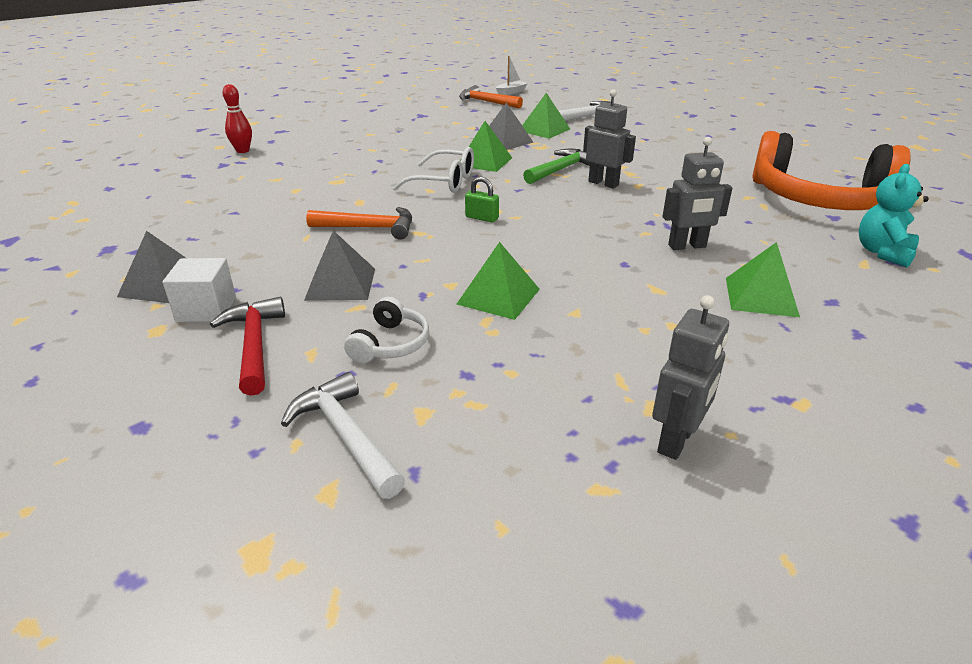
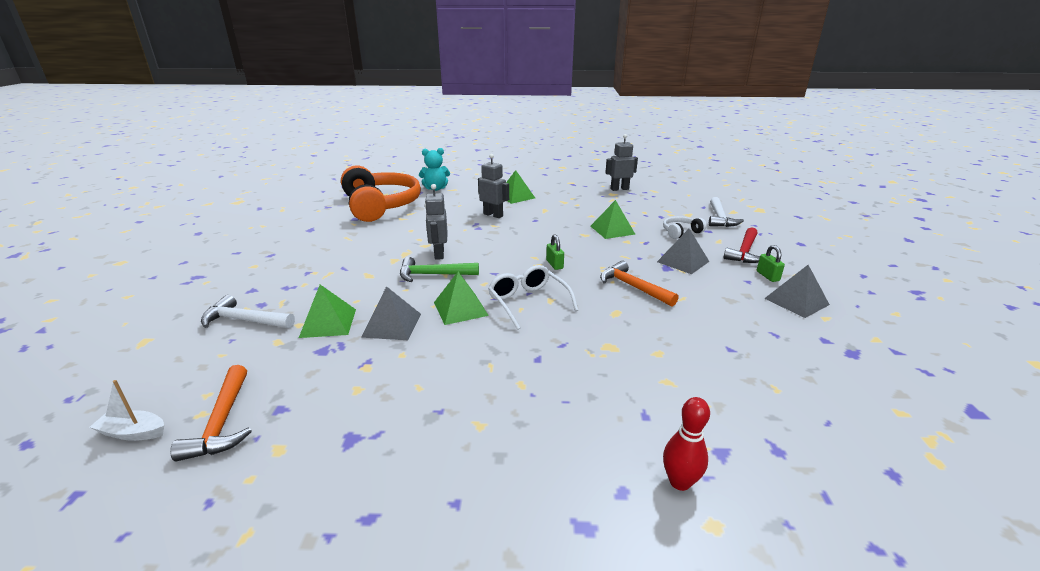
camera: 135 degrees left, 5 degrees down
(206, 309) = (767, 276): white cube -> green padlock

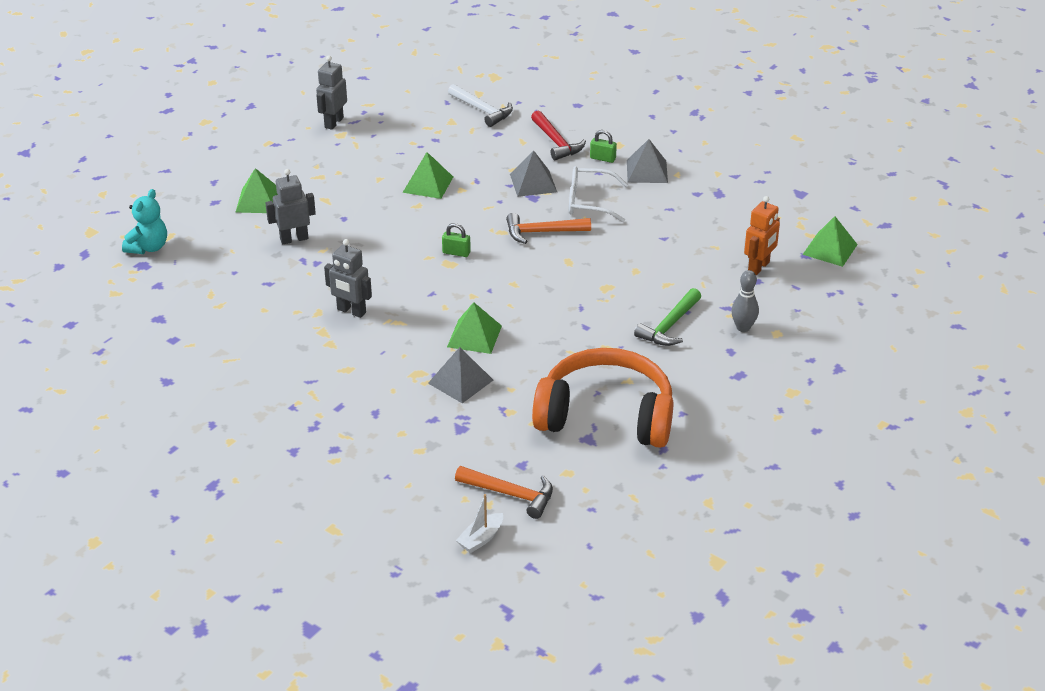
camera: 55 degrees left, 10 degrees up
(245, 320) = (358, 463): white hammer -> none
(328, 323) = (417, 415): green pyramid -> green pyramid (830, 249)
(380, 206) = (154, 308): orange headphones -> orange headphones (606, 415)
(433, 275) = (393, 329): green hammer -> green hammer (670, 326)
(528, 302) = (504, 297): white glasses -> white glasses (589, 202)
(679, 482) = (743, 328): red bowling pin -> grey bowling pin
(681, 232) = (482, 150): white headphones -> none
(802, 440) = (759, 267): none -> orange robot

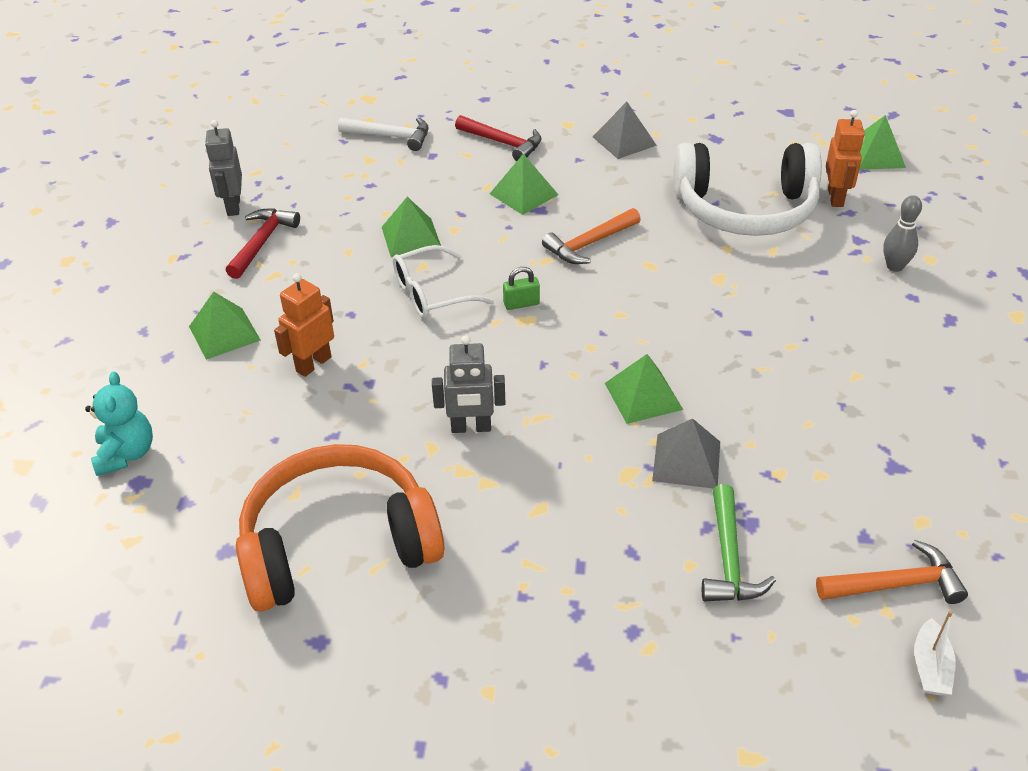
camera: 30 degrees left, 5 degrees up
(294, 239) = (313, 364): grey robot -> orange robot
(330, 153) = (262, 243): none -> red hammer
(533, 183) = (523, 194): grey pyramid -> green pyramid
(589, 202) = (602, 193): white glasses -> white glasses (431, 294)
(602, 158) = (567, 143): green padlock -> none
(606, 415) = (881, 428): orange headphones -> orange headphones (338, 544)
(670, 326) = (826, 294): green hammer -> green hammer (729, 558)
(680, 250) = (745, 209): none -> white headphones

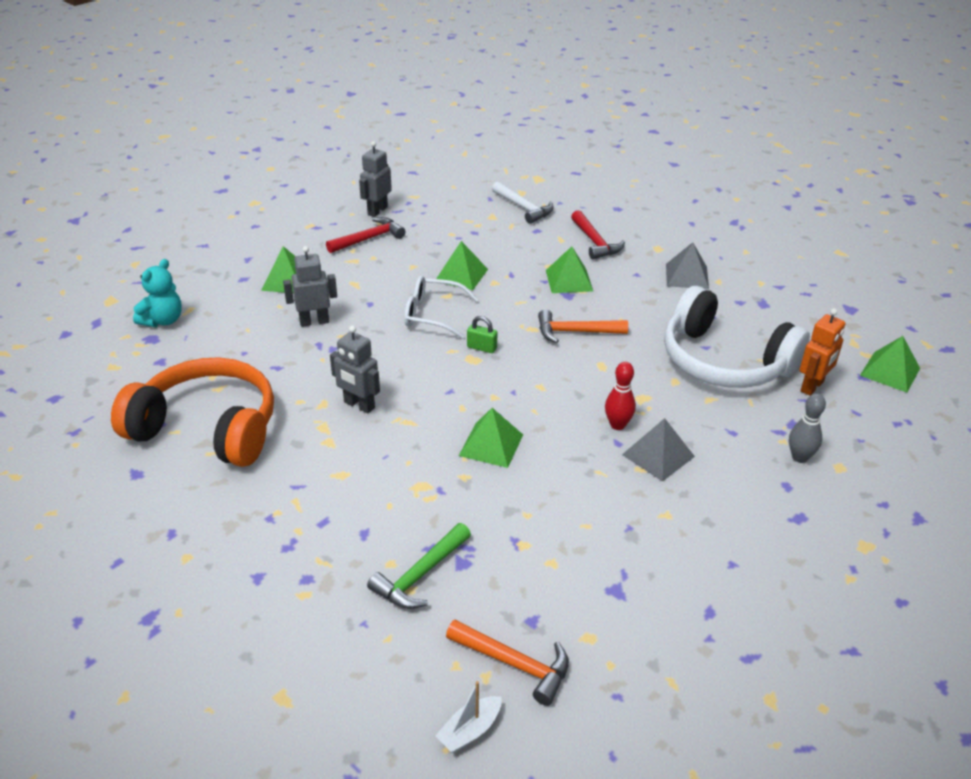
camera: 35 degrees right, 5 degrees down
(313, 364) = (314, 322): orange robot -> grey robot
(686, 460) = (469, 500): grey pyramid -> grey pyramid (658, 455)
(727, 315) = (617, 425): none -> red bowling pin

